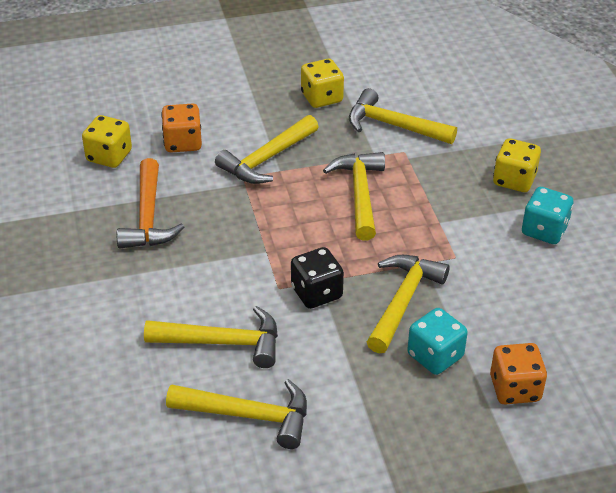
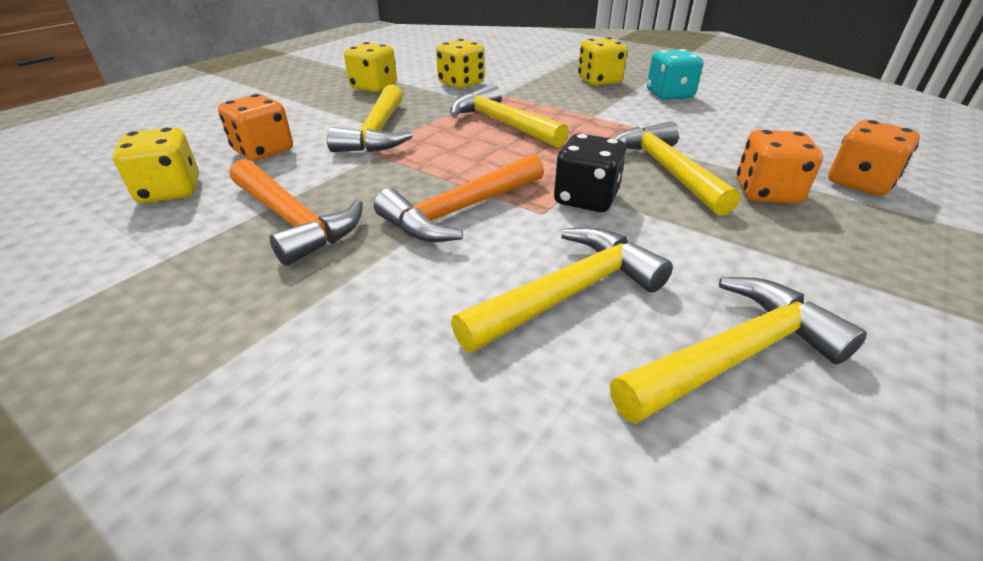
camera: 40 degrees left, 5 degrees down
(237, 260) = (461, 211): none -> orange hammer
(393, 126) = (461, 83): yellow hammer -> yellow dice
(435, 356) = (766, 192): turquoise dice -> orange dice

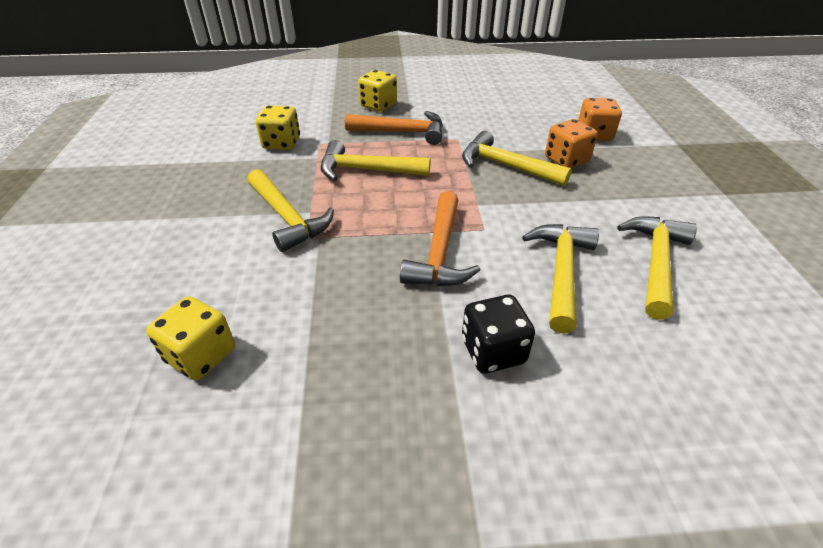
camera: 40 degrees left, 5 degrees up
(263, 151) = (219, 279): orange dice -> none
(293, 220) = (346, 320): orange hammer -> orange hammer (402, 132)
(374, 87) = (211, 175): yellow dice -> none
(586, 199) = (493, 207): black dice -> black dice (493, 351)
(669, 95) = (436, 103): turquoise dice -> none

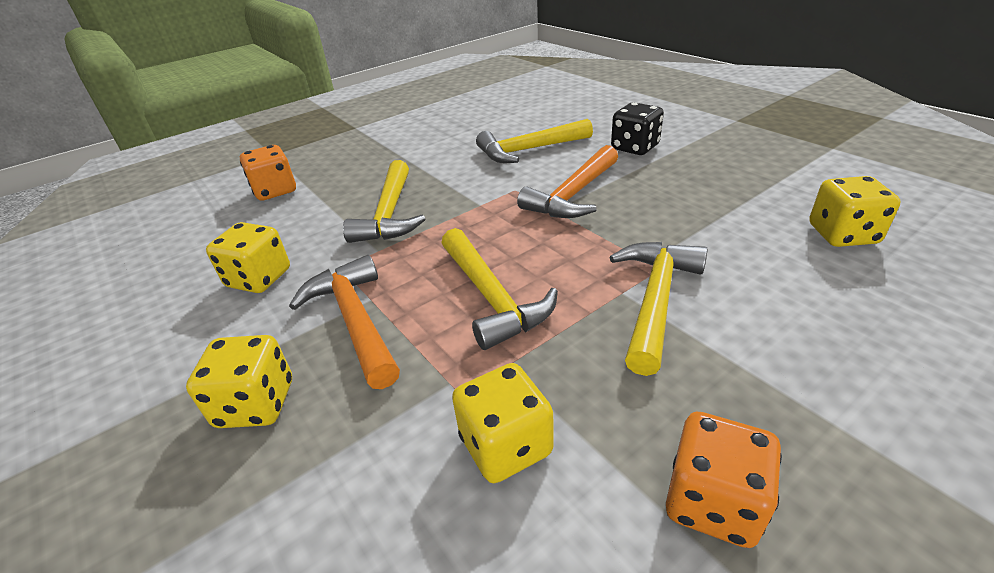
camera: 120 degrees left, 5 degrees down
(440, 252) = (573, 195): orange hammer -> orange hammer turned 150 degrees clockwise
(475, 116) = (259, 278): none -> yellow dice
(566, 160) = (348, 189): orange dice -> orange dice (712, 501)
(655, 263) = (477, 129): yellow hammer -> none

